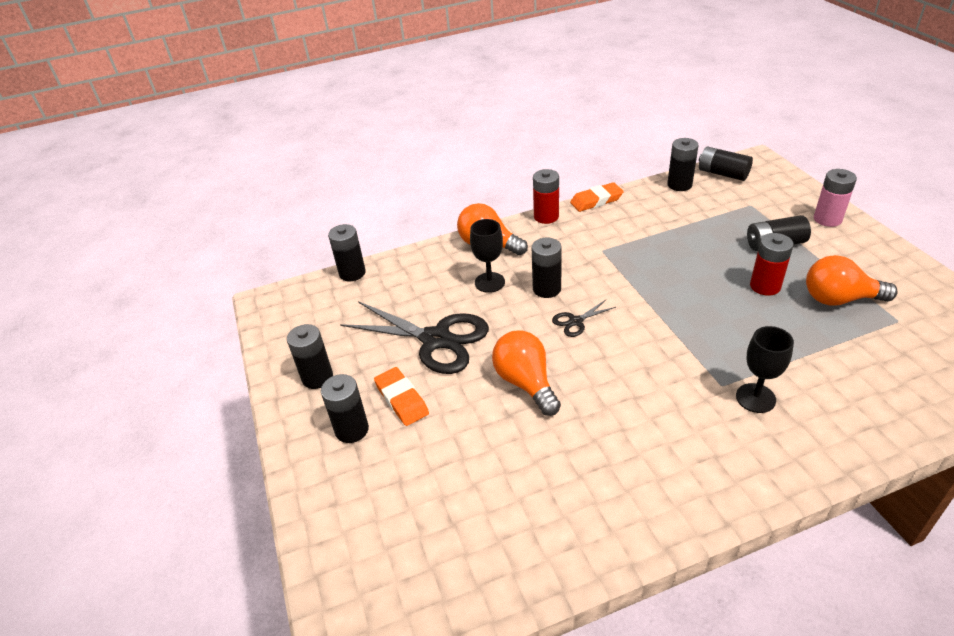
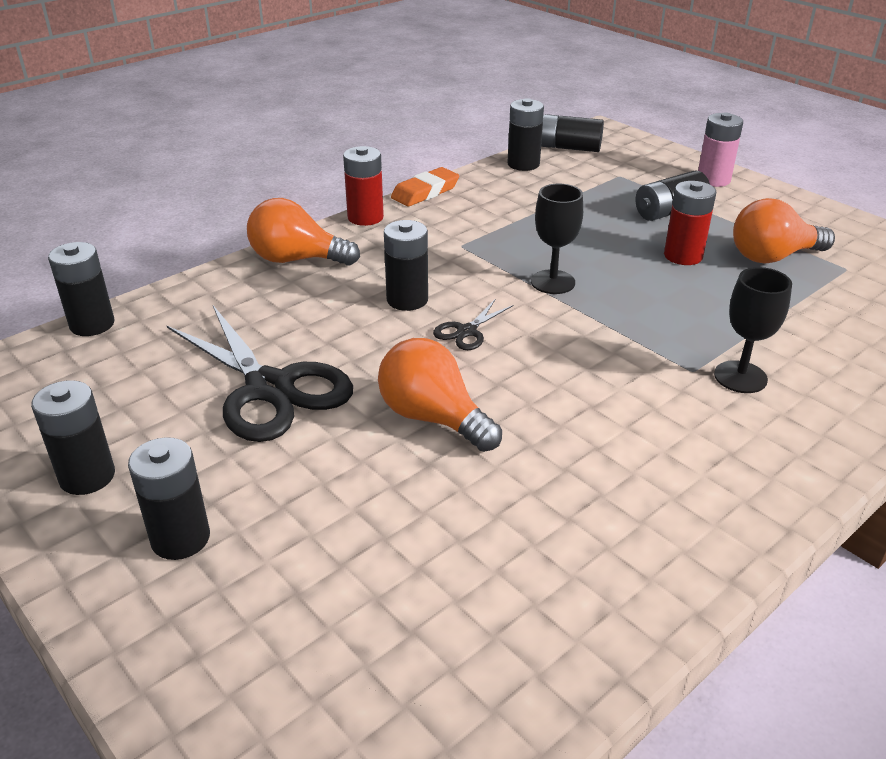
camera: 25 degrees left, 5 degrees down
(401, 399) = (249, 478): orange eraser -> none
(436, 340) = (270, 388): black scissors -> black scissors turned 45 degrees clockwise
(489, 282) = (320, 304): black goblet -> black goblet (553, 282)

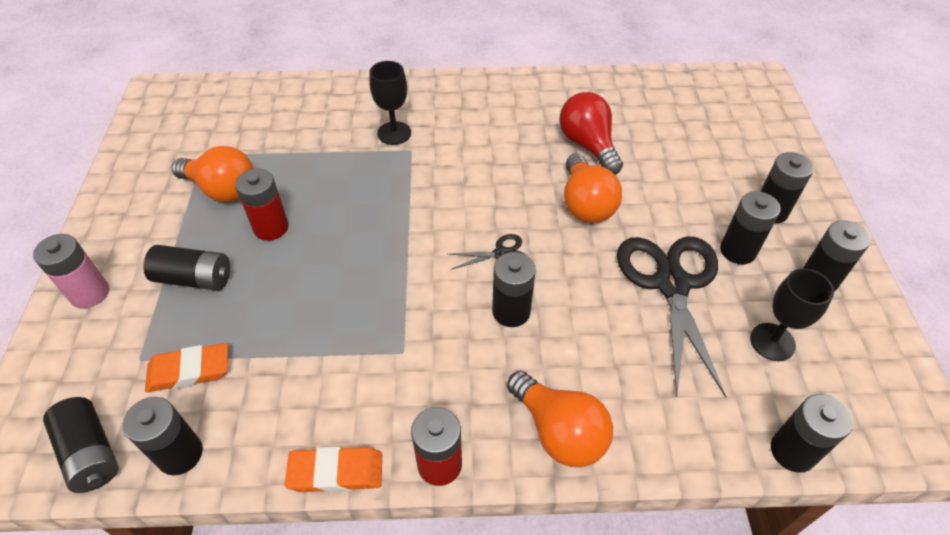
camera: 140 degrees left, 15 degrees up
(207, 460) = (738, 251): none -> black battery
(508, 495) = (588, 145): none -> red light bulb
(553, 282) = (390, 261): black goblet -> black goblet (772, 342)
(581, 184) = (189, 371): none -> orange eraser

